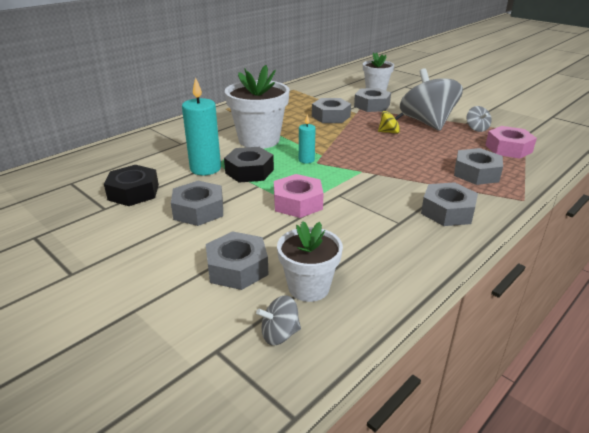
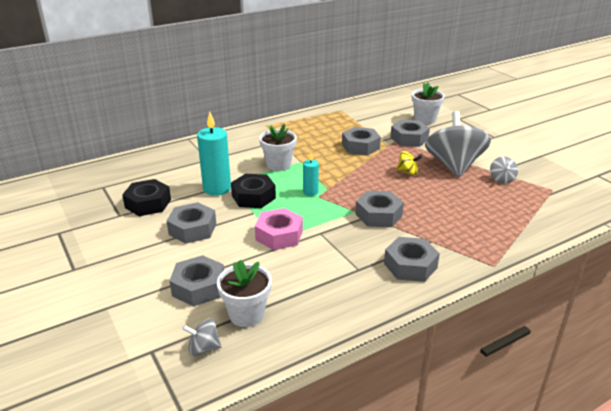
camera: 15 degrees right, 0 degrees up
(259, 140) = (278, 165): white flower pot -> white flower pot, size x0.63
(476, 173) = (466, 230): grey nut -> grey nut (378, 215)
(508, 148) = (519, 207): pink nut -> none

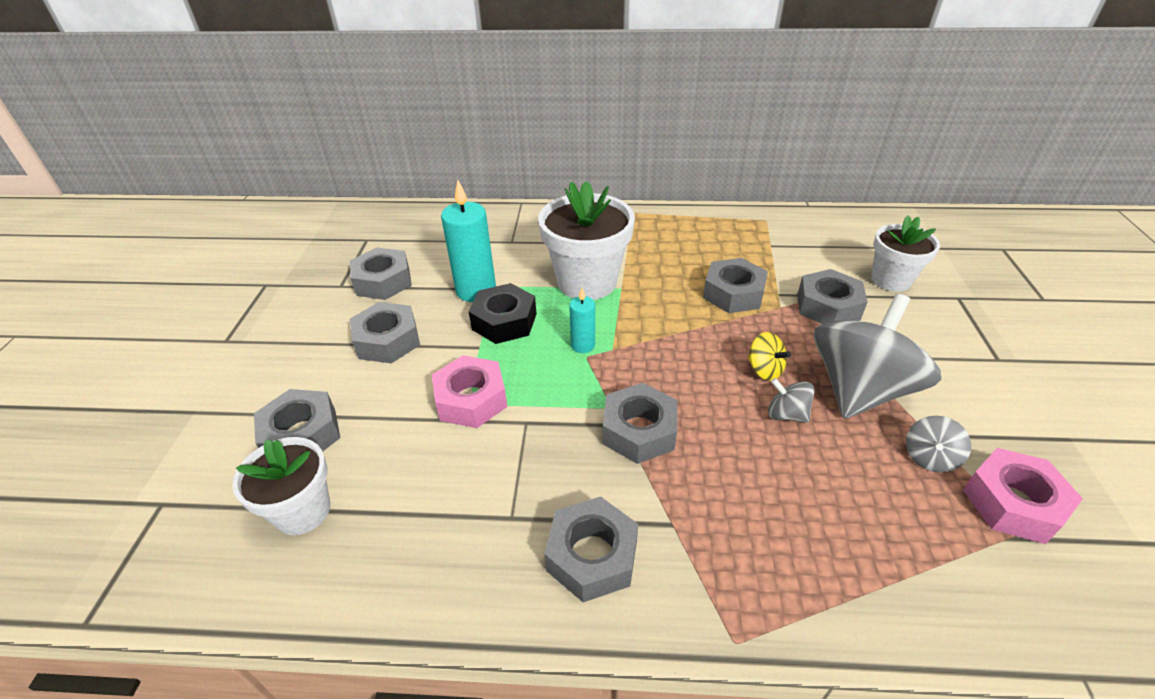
camera: 35 degrees right, 10 degrees up
(148, 203) = (383, 281): black nut -> grey nut
(203, 348) = (207, 536): grey spinning top -> grey spinning top (786, 414)
(278, 165) = (587, 282): white flower pot -> white flower pot, size x1.59
(541, 183) = (1013, 503): none -> pink nut

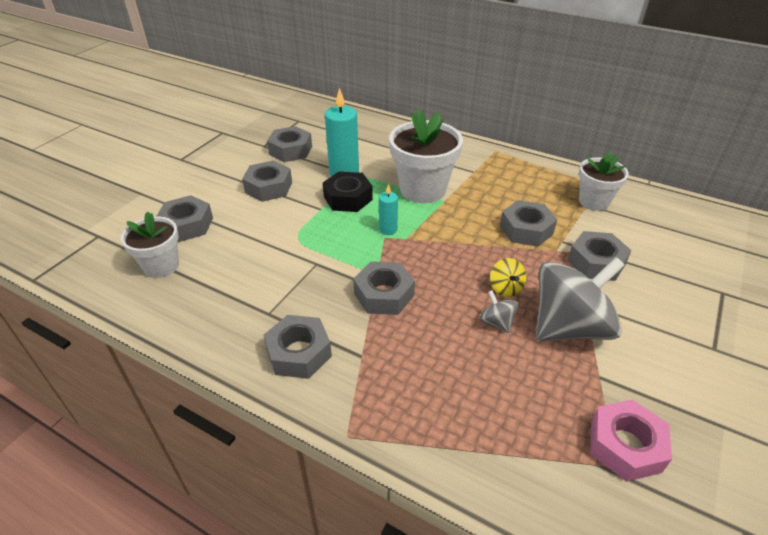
camera: 25 degrees right, 0 degrees up
(471, 399) = (293, 238): pink nut -> none
(891, 280) = (671, 260): white flower pot -> white flower pot (593, 201)
(929, 457) = (584, 390): grey spinning top -> none

